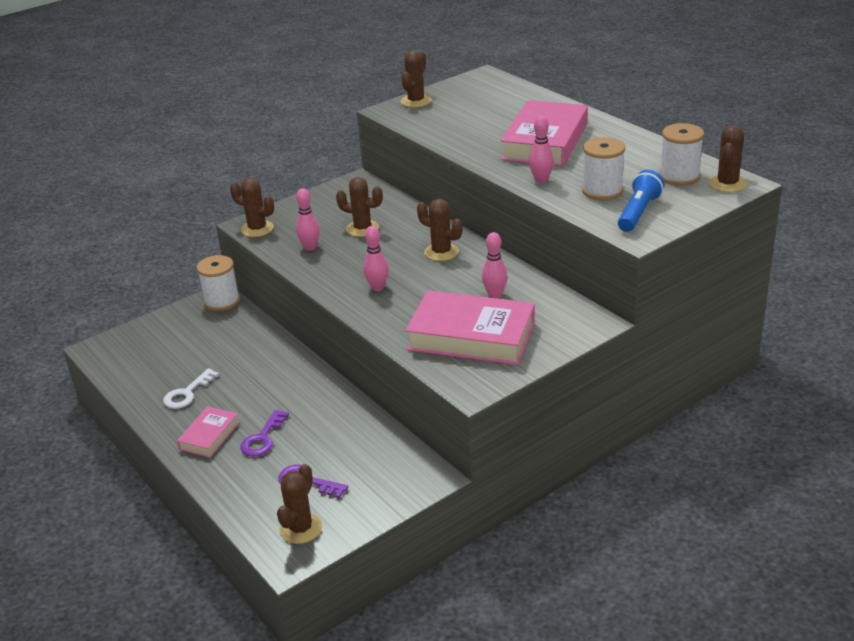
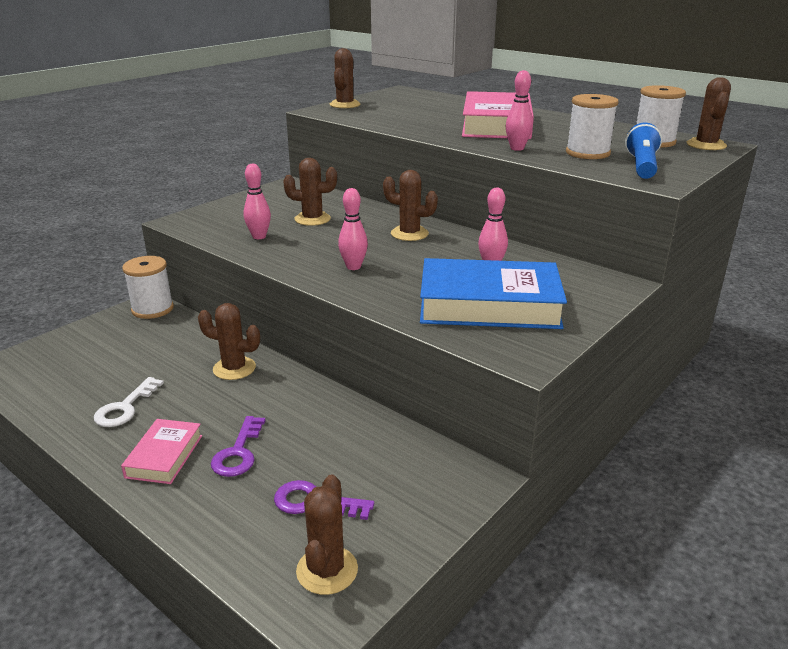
camera: 15 degrees left, 5 degrees down
(257, 229) = (192, 224): brown cactus -> brown cactus (234, 368)
(471, 336) = (489, 305): pink book -> blue book

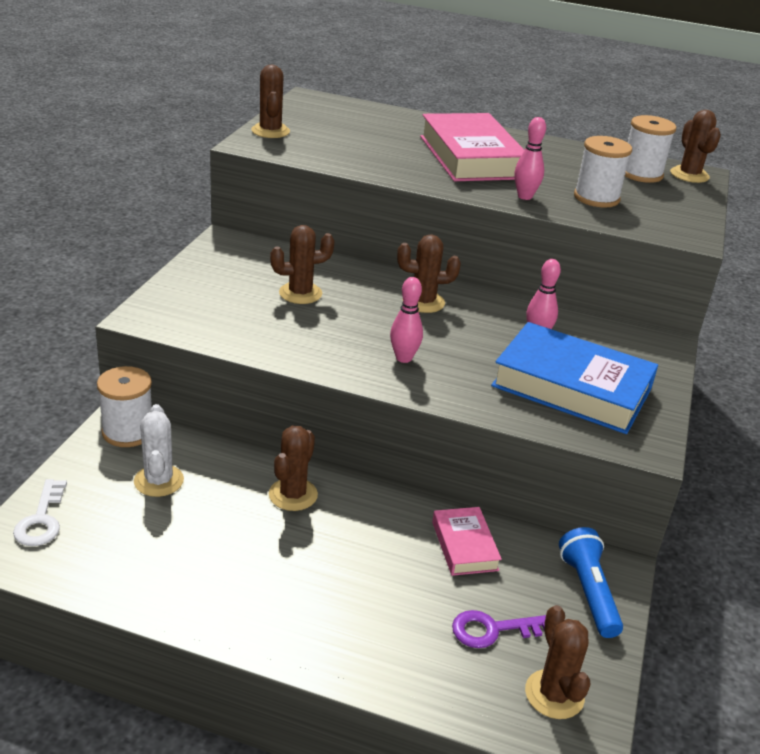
camera: 25 degrees left, 5 degrees up
(125, 407) = (211, 570): white key -> white key (41, 519)
(144, 343) = (158, 481): none -> white cactus
(164, 456) = (306, 618): pink book -> pink book (464, 546)
(234, 368) = (293, 495): brown cactus -> brown cactus turned 60 degrees counterclockwise
(238, 452) = (379, 594): purple key -> none
(259, 236) = (262, 328): pink bowling pin -> none
(489, 305) = (572, 387): blue book -> blue book turned 45 degrees clockwise
(642, 166) = (659, 213): blue flashlight -> blue flashlight (588, 592)

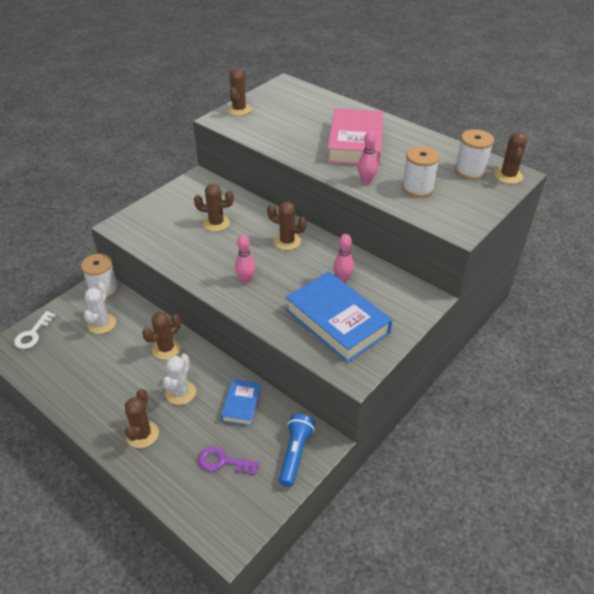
camera: 25 degrees right, 10 degrees up
(359, 550) = (180, 392): none -> white cactus
(464, 546) = (241, 405): pink book -> blue book
(554, 694) = (231, 511): brown cactus -> brown cactus (142, 434)

